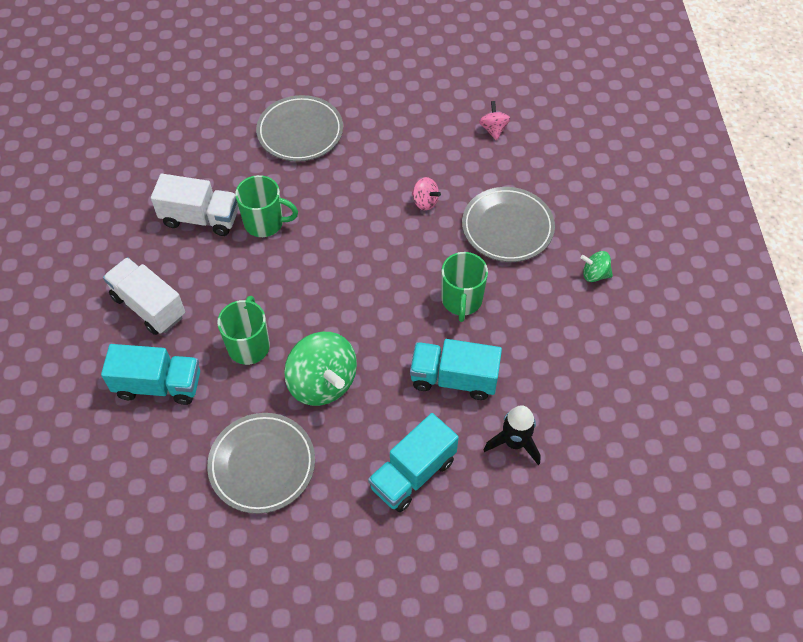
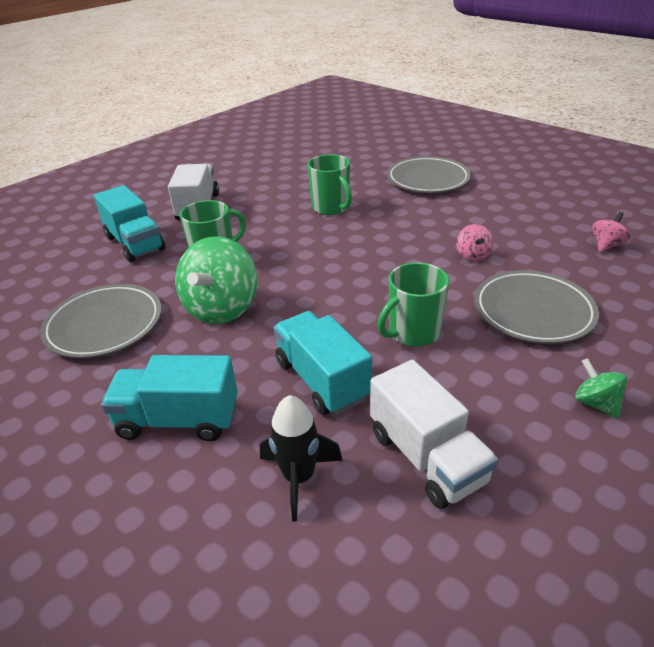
camera: 50 degrees right, 20 degrees down
(200, 218) = (296, 187): white truck -> white truck (426, 457)

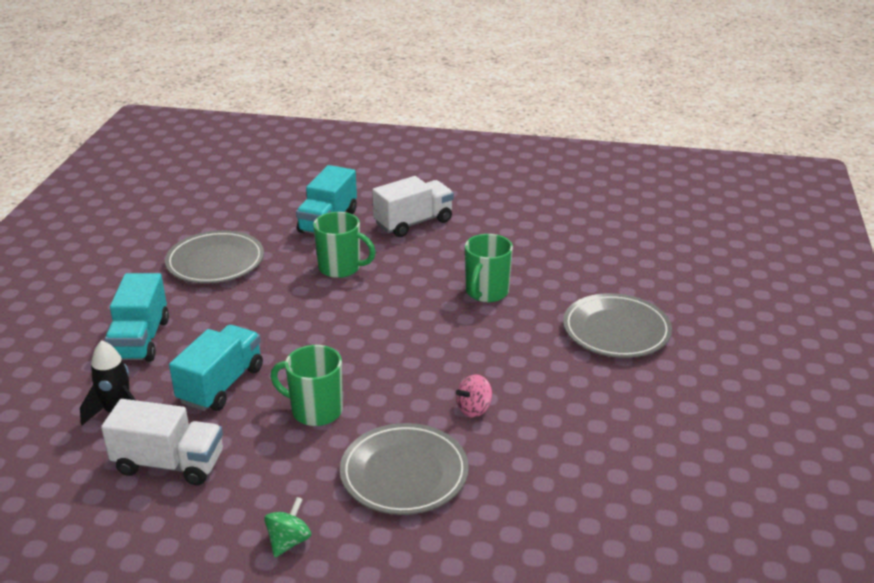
camera: 55 degrees right, 5 degrees down
(178, 420) = (140, 340): turquoise truck -> turquoise truck turned 150 degrees counterclockwise
(222, 308) = (274, 302): green spinning top -> none
(426, 457) = (169, 464): white truck -> white truck turned 105 degrees counterclockwise
(606, 245) = (586, 500): pink spinning top -> none

